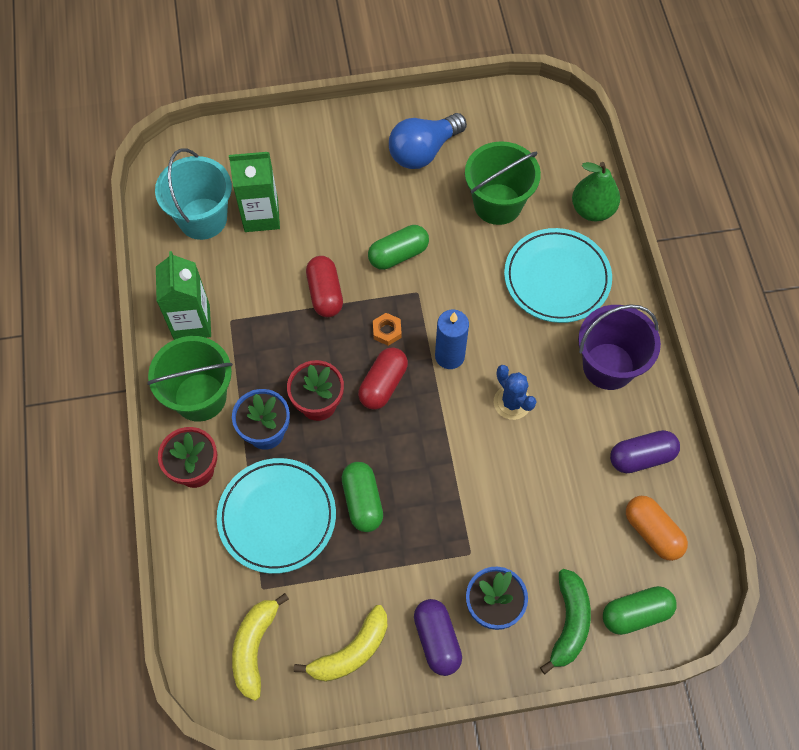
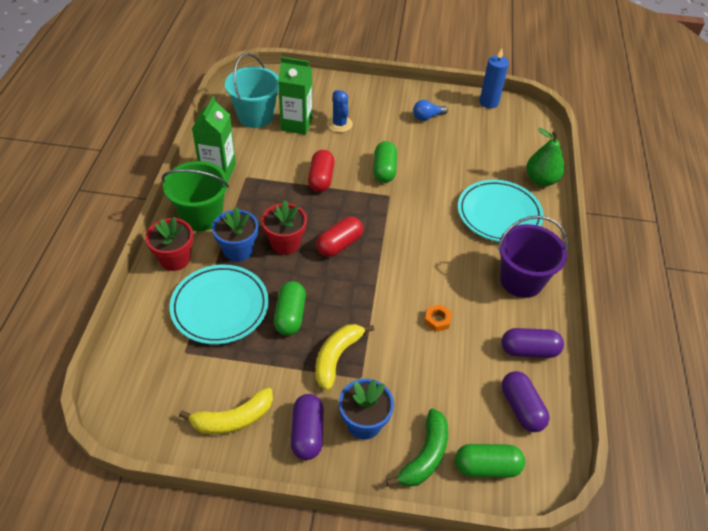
camera: 15 degrees right, 15 degrees down
(254, 647) = (158, 391): yellow banana -> yellow banana (336, 357)
(387, 331) = (356, 213): orange nut -> orange nut (437, 320)
(398, 254) = (384, 170): green capsule -> green capsule turned 75 degrees counterclockwise
(423, 151) = (427, 117): blue light bulb -> blue light bulb, size x0.56
(449, 356) = (397, 240): blue candle -> blue candle (489, 102)
(497, 204) = (470, 159): green bucket -> none
(512, 402) = (435, 283): blue cactus -> blue cactus (339, 124)
(652, 532) = (521, 408): orange capsule -> purple capsule

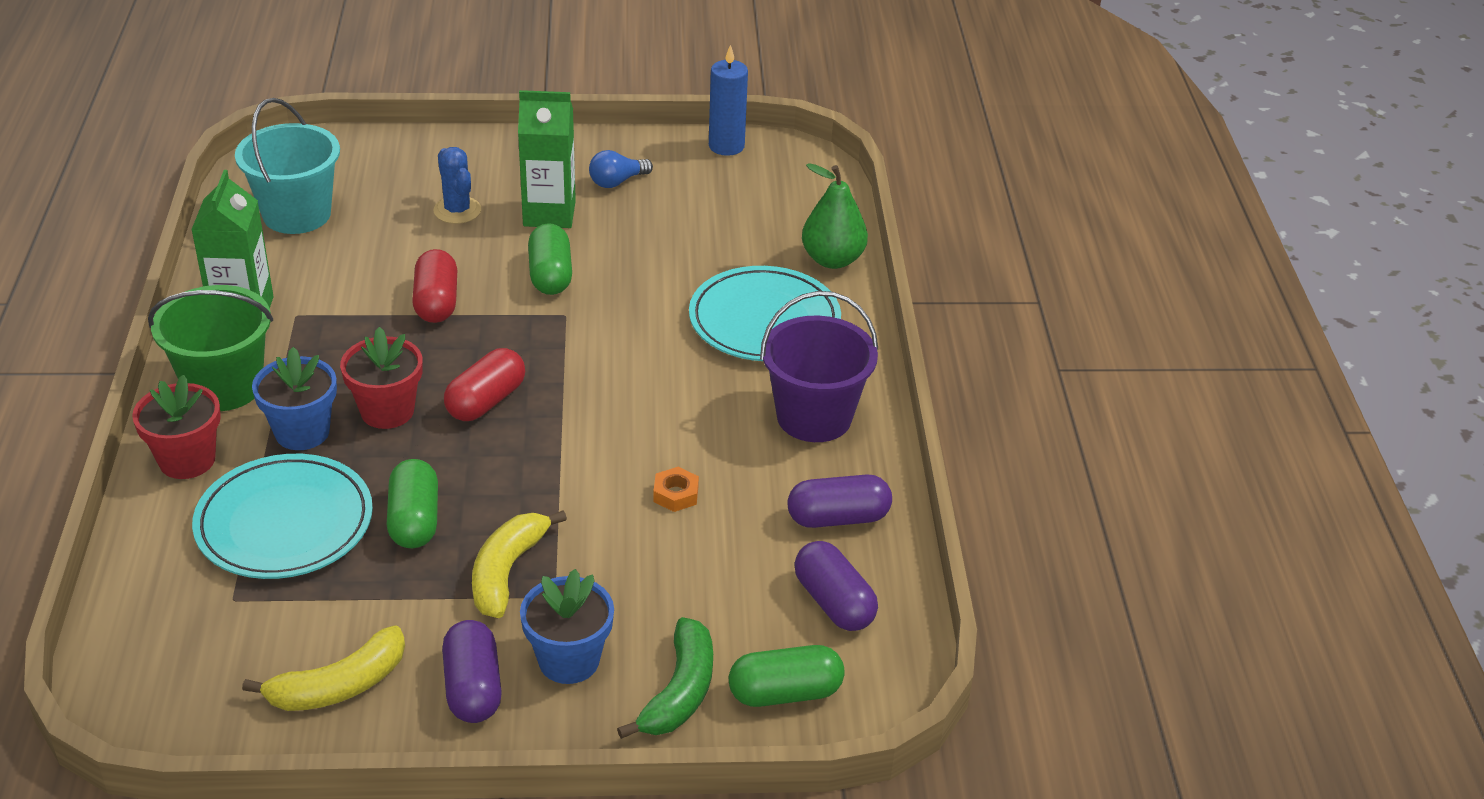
camera: 10 degrees left, 10 degrees down
(296, 124) = (376, 219): green carton -> green carton (549, 213)

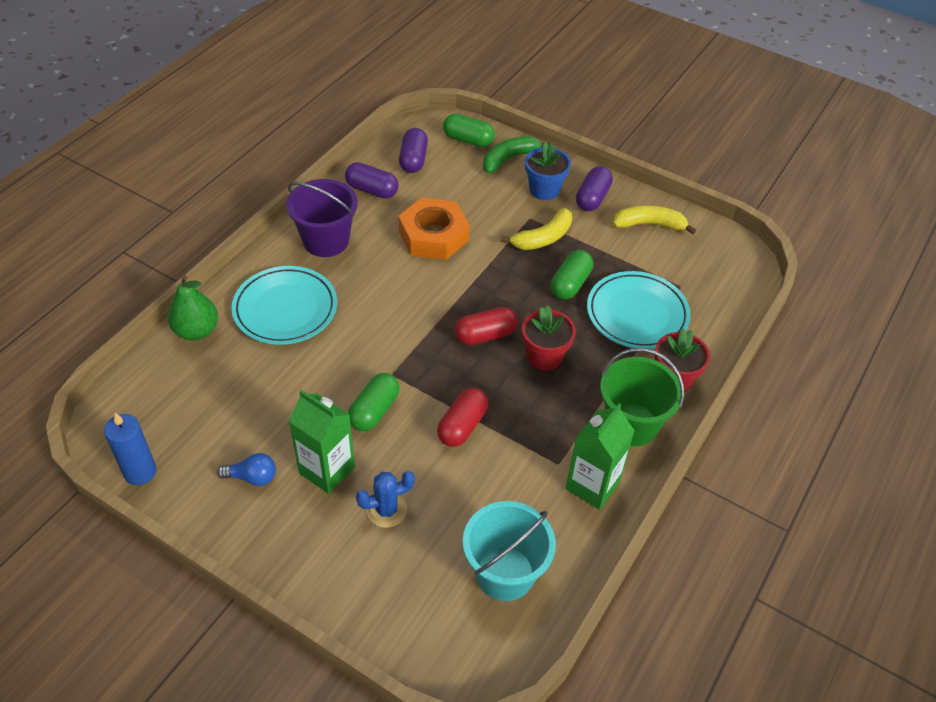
camera: 145 degrees left, 10 degrees up
(302, 432) = (600, 366): blue flower pot -> none
(457, 210) = (386, 510): blue cactus -> blue cactus turned 60 degrees clockwise
(676, 494) = (433, 236): orange nut -> orange nut, size x2.50

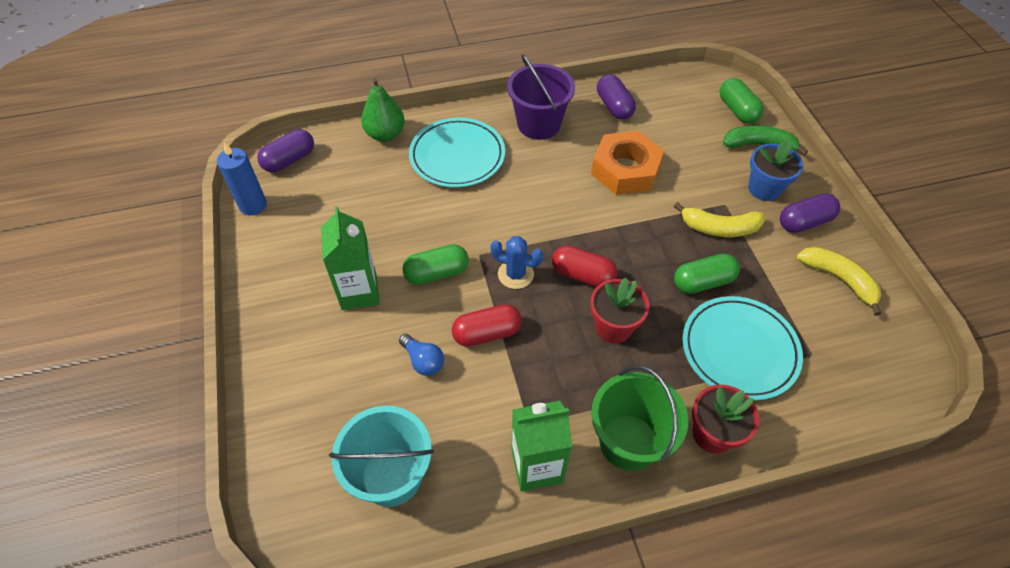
camera: 45 degrees right, 5 degrees up
(252, 477) = (309, 260): blue light bulb -> blue light bulb (423, 361)
(386, 510) = (365, 354): blue cactus -> blue cactus (515, 274)
(413, 160) = (672, 101): purple capsule -> purple capsule (289, 160)

